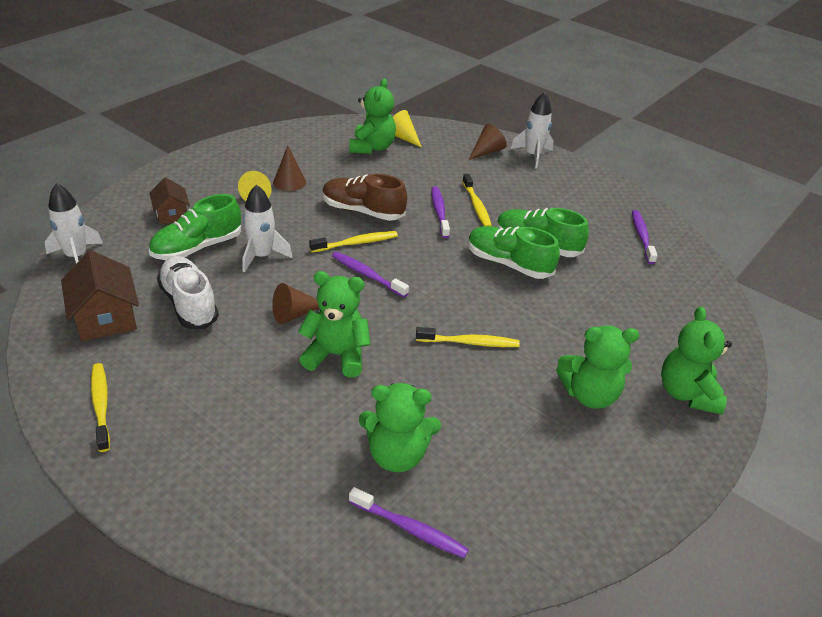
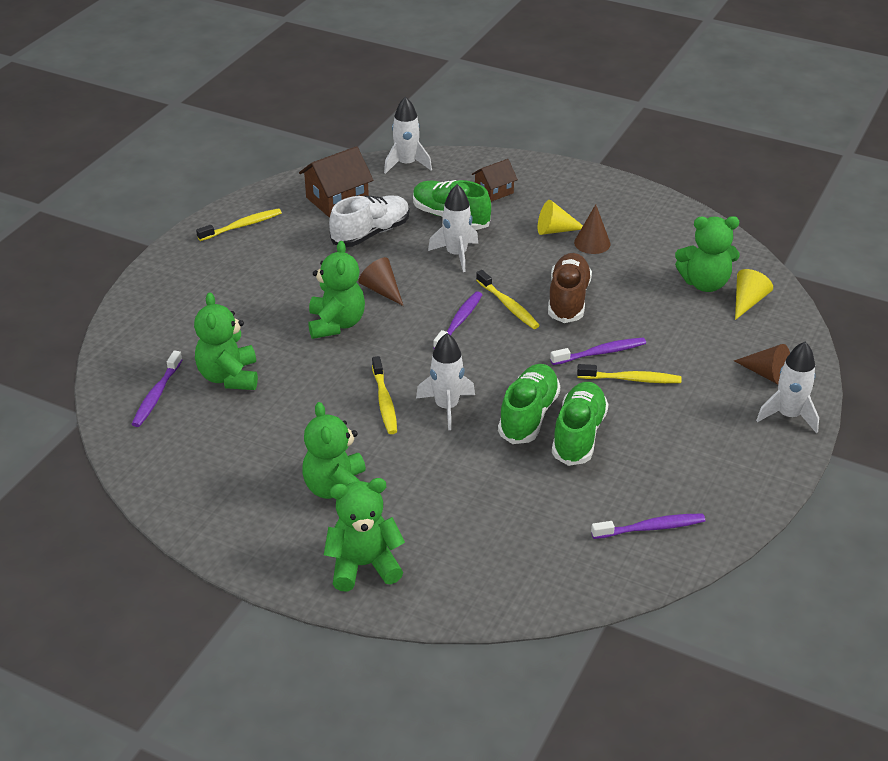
camera: 80 degrees right, 0 degrees up
(476, 206) = (631, 379): yellow toothbrush -> yellow toothbrush turned 150 degrees counterclockwise
(487, 306) = (446, 407): none -> white rocket

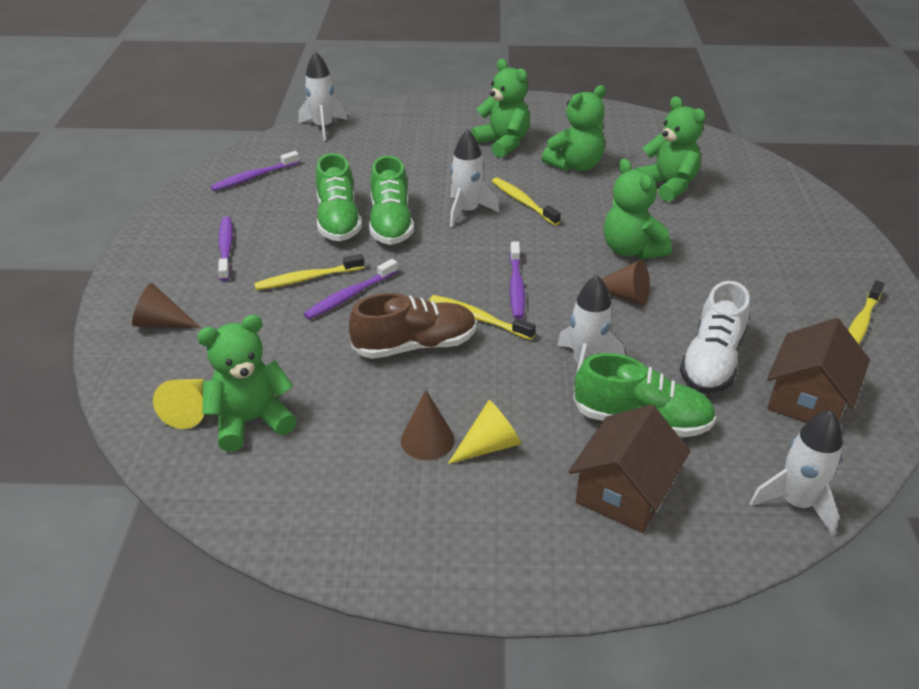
camera: 155 degrees right, 0 degrees up
(157, 395) = (704, 161): purple toothbrush -> purple toothbrush (226, 248)
(364, 565) = (448, 115): green teddy bear -> green teddy bear (575, 165)
(494, 191) = (624, 491): brown house -> brown house, size x1.61
(568, 299) = (415, 345): brown shoe -> brown shoe turned 90 degrees counterclockwise
(788, 415) = (137, 287): white rocket -> white rocket (323, 127)

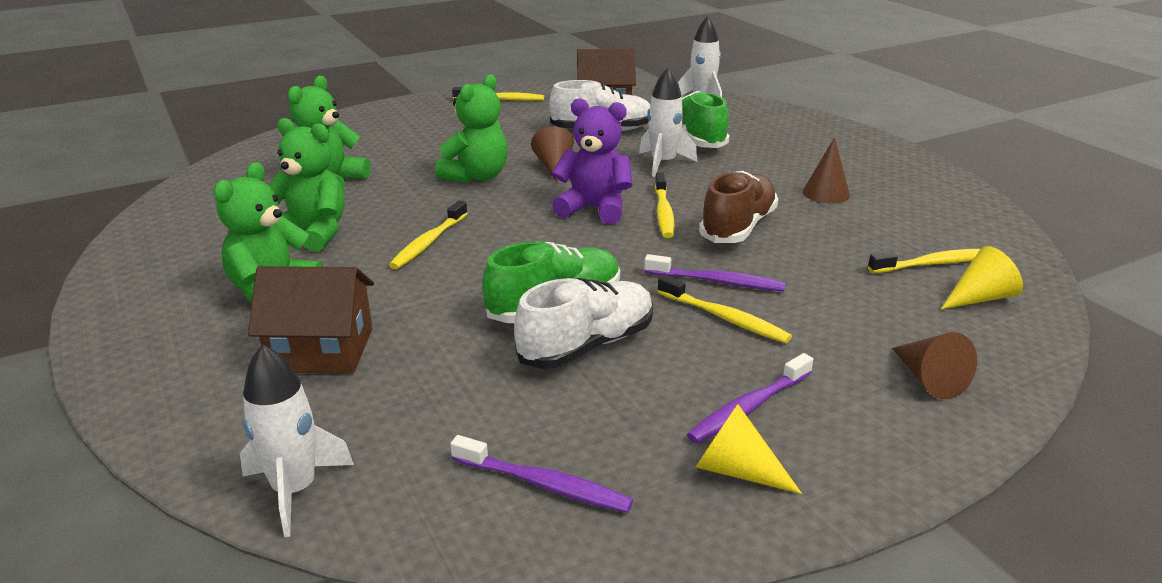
camera: 120 degrees left, 10 degrees down
(251, 421) = (934, 264): green teddy bear -> yellow toothbrush
(338, 220) = (587, 345): green shoe -> white shoe
(415, 345) = (738, 227): brown shoe -> brown shoe turned 75 degrees clockwise
(467, 211) = (480, 268): white rocket -> none
(489, 445) = (795, 173): yellow cone -> yellow cone (736, 470)
(516, 286) = (594, 209): purple toothbrush -> purple teddy bear
(624, 491) = (764, 133): brown house -> brown house (321, 350)

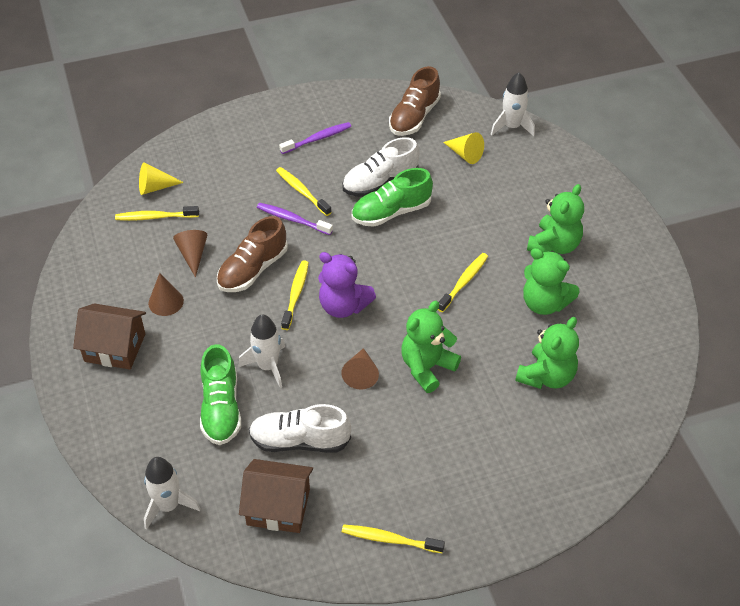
camera: 170 degrees left, 20 degrees up
(321, 350) = (516, 197): brown house -> brown house (115, 347)
(544, 484) = (414, 117): purple toothbrush -> brown shoe
(736, 470) = (337, 113): yellow cone -> yellow cone (465, 154)
(928, 379) = (227, 142): brown cone -> brown cone (193, 255)

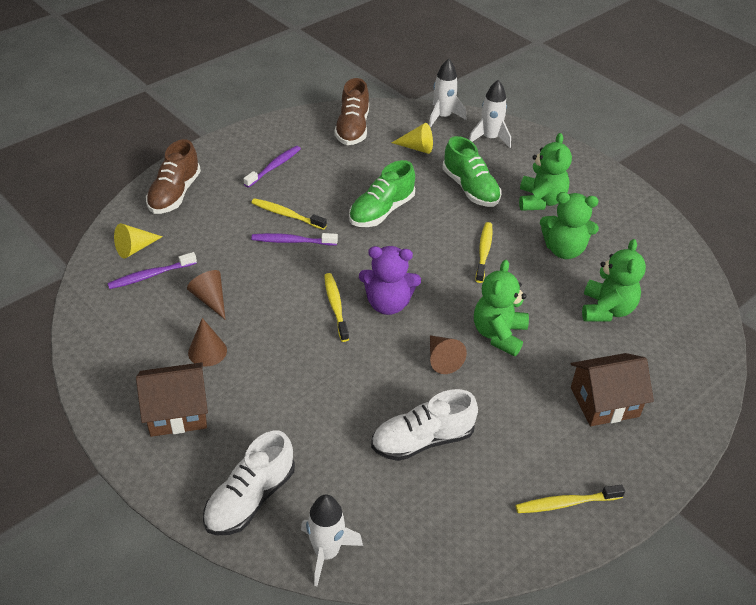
camera: 25 degrees left, 5 degrees down
(155, 217) = (150, 275): yellow toothbrush -> purple toothbrush
(221, 408) = (325, 435): green shoe -> green shoe (470, 189)
(253, 269) = (279, 296): brown shoe -> brown shoe (174, 194)
(268, 366) = (348, 380): white rocket -> white rocket (490, 138)
(278, 507) = (440, 511): brown house -> brown house (604, 402)
(380, 182) = (355, 189): white shoe -> white shoe (250, 498)

